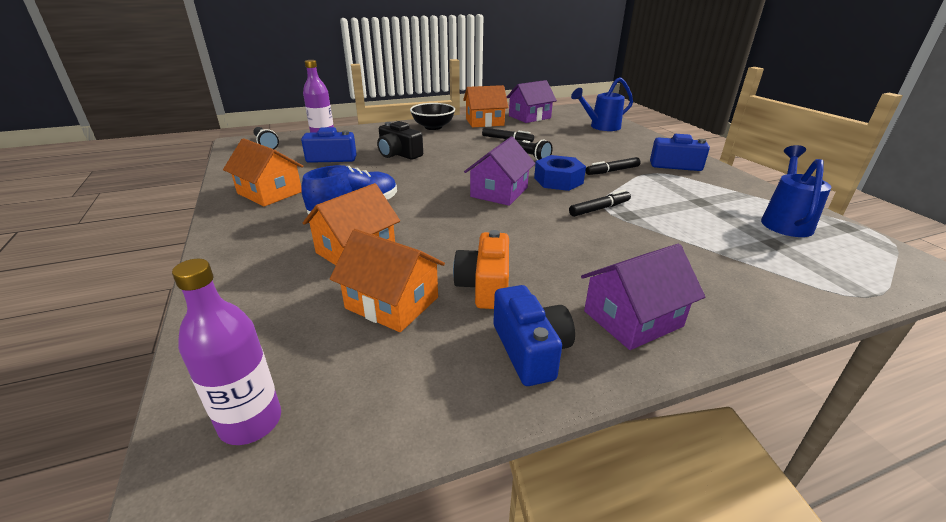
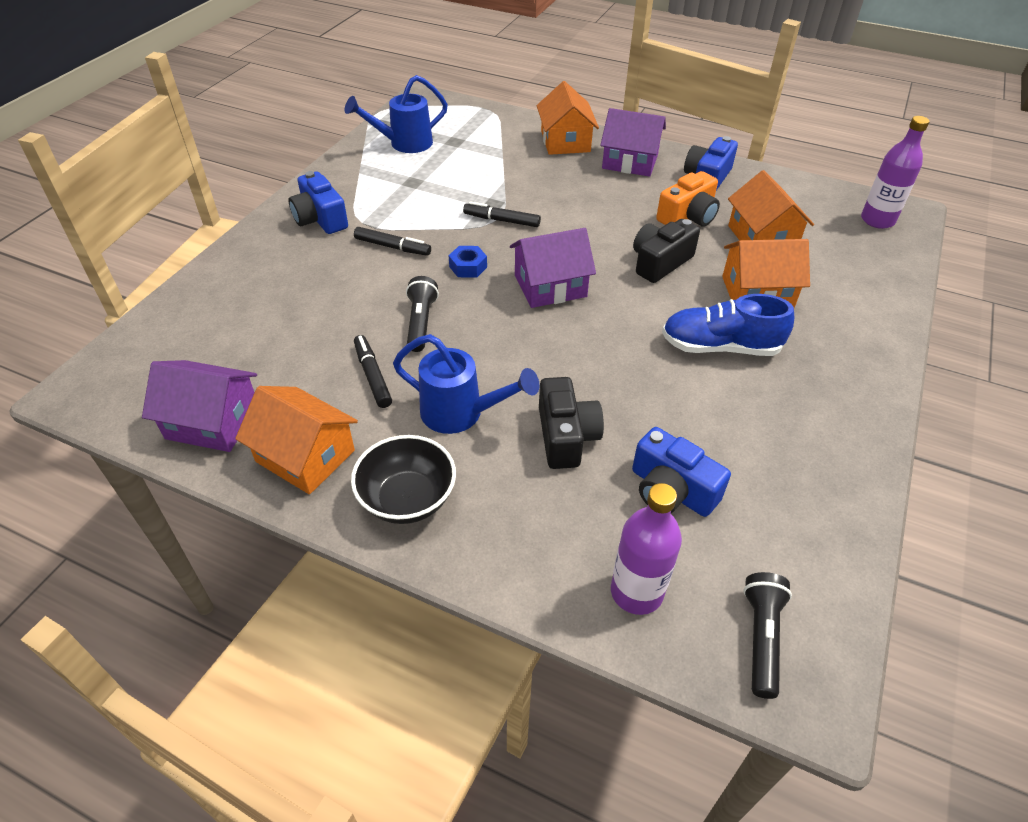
camera: 135 degrees left, 15 degrees up
(270, 193) = (806, 440): orange house -> orange house (565, 141)
(454, 236) = (660, 262): none -> black camera
(558, 180) = (468, 267): blue nut -> blue nut, size x0.60
(601, 127) = (203, 321): blue watering can -> blue watering can (461, 413)

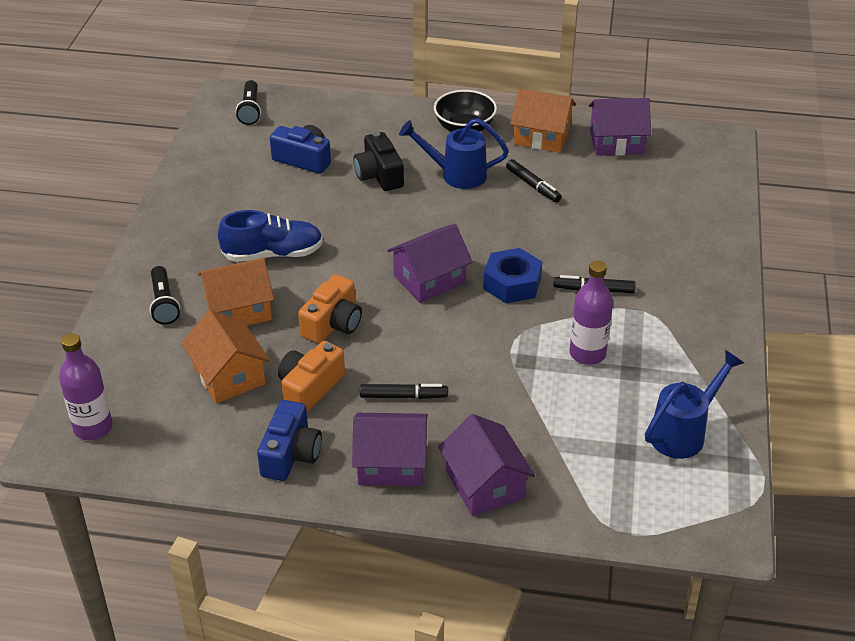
camera: 165 degrees right, 5 degrees down
(320, 219) = (687, 306): blue camera -> none
(421, 323) = (522, 228): black flashlight -> black flashlight (164, 303)
(468, 267) = (512, 283): blue nut -> blue nut, size x1.67
(501, 220) = (506, 341): black marker -> black marker (403, 396)
(565, 141) = (485, 484): orange house -> purple house
(636, 592) = (318, 115): purple bottle -> purple bottle (587, 353)
(660, 262) = (333, 323): black camera -> orange camera

